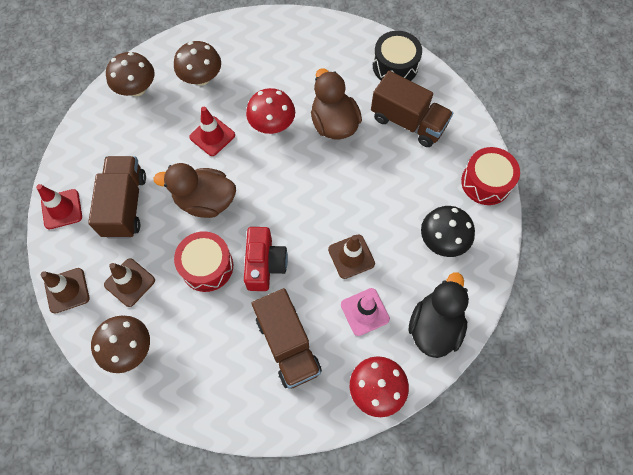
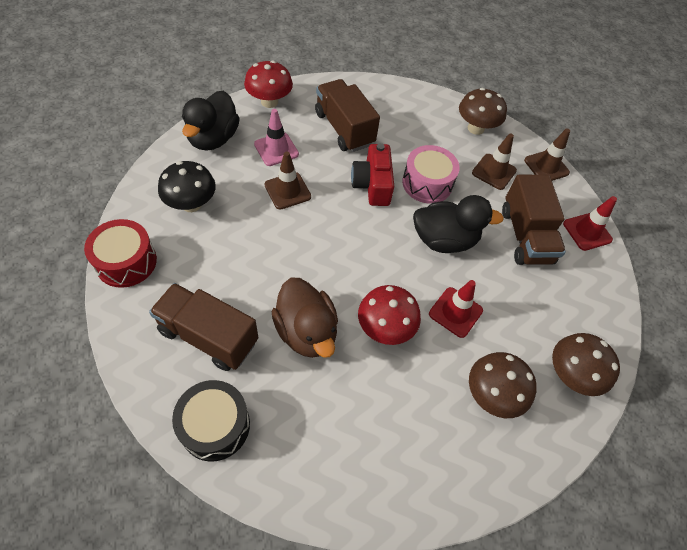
camera: 170 degrees right, 10 degrees down
(205, 201) = (444, 240): brown duck -> black duck
(207, 266) = (427, 183): red drum -> pink drum

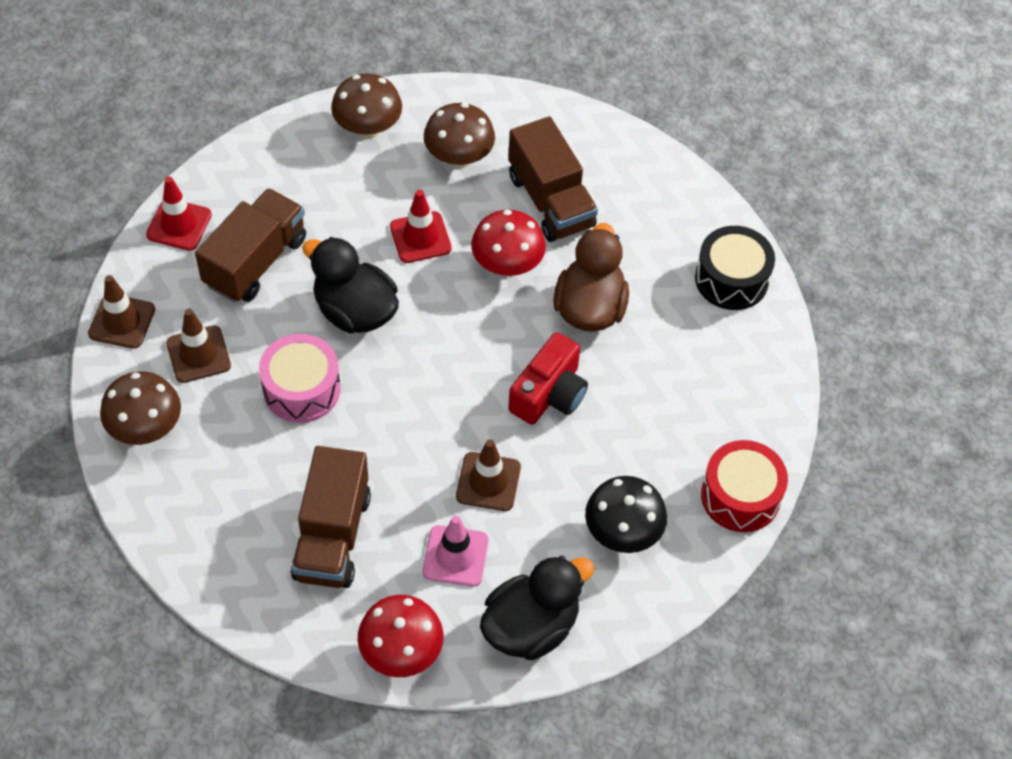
camera: 140 degrees left, 0 degrees up
(208, 336) = (693, 360): brown truck -> brown truck (550, 201)
(372, 185) = (373, 427): red camera -> red camera (549, 394)

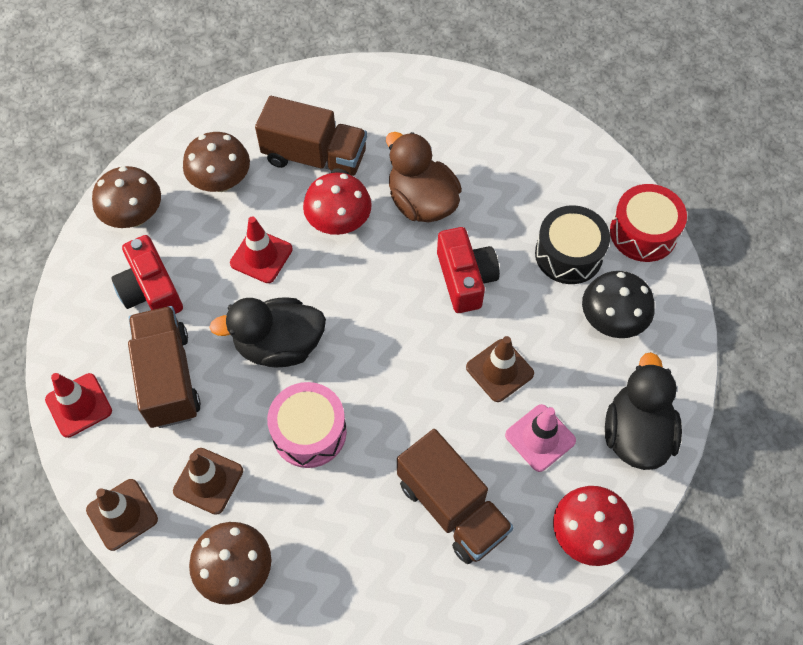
camera: 45 degrees left, 5 degrees up
(316, 191) = (151, 290): none -> red camera
(731, 279) = (479, 109): black drum -> black drum (568, 254)

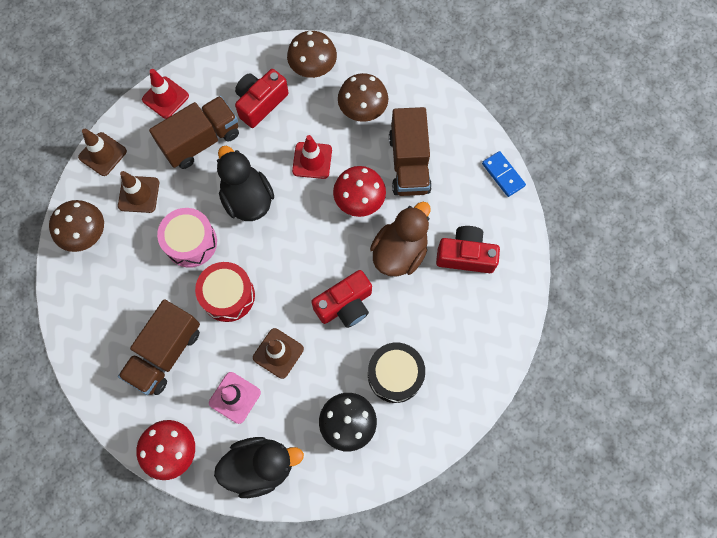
camera: 70 degrees right, 10 degrees up
(371, 75) = (503, 175): none -> blue domino
(452, 140) = (465, 255): none -> red camera
(643, 233) = (437, 428): red drum -> red drum (228, 295)

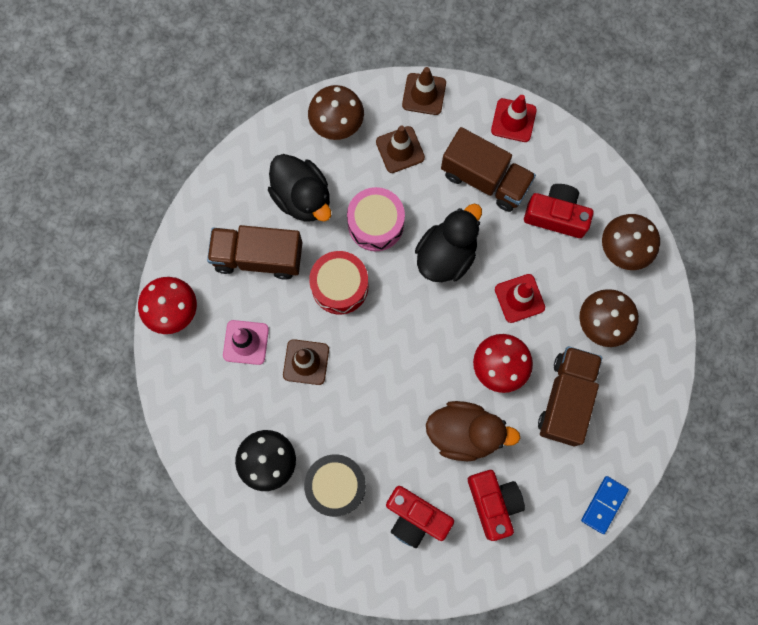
camera: 65 degrees right, 5 degrees up
(260, 466) = (193, 397): black duck -> black duck (302, 197)
(345, 305) = (383, 404): red camera -> red camera (415, 517)
(409, 163) = (566, 399): brown truck -> brown truck turned 135 degrees clockwise

